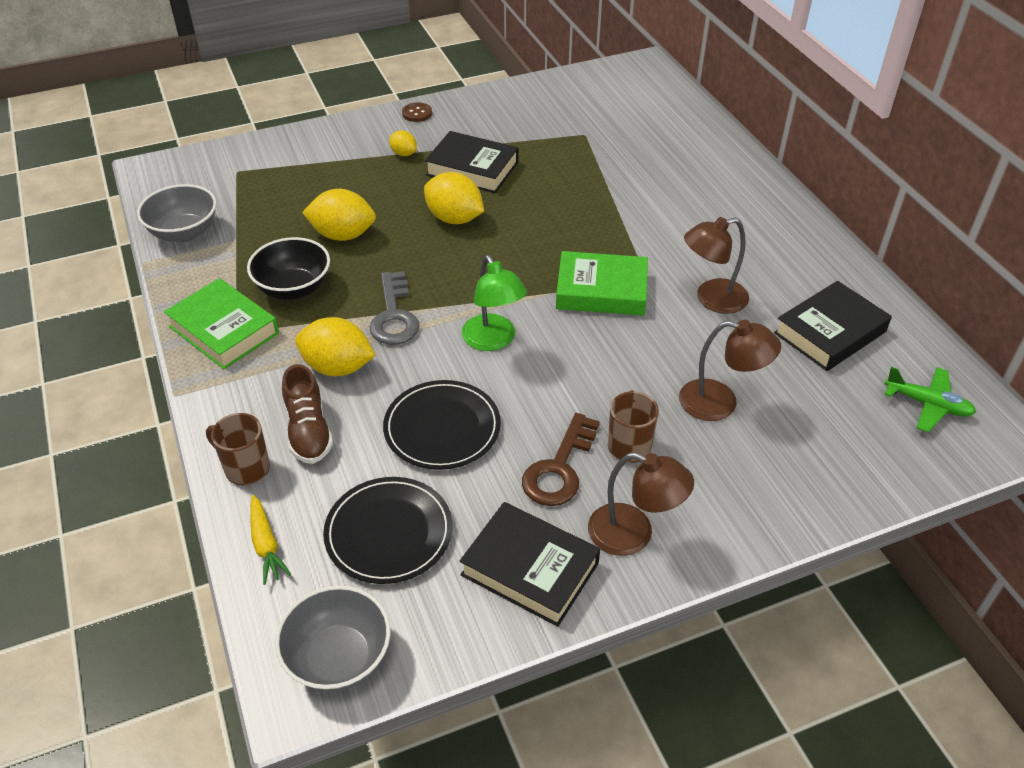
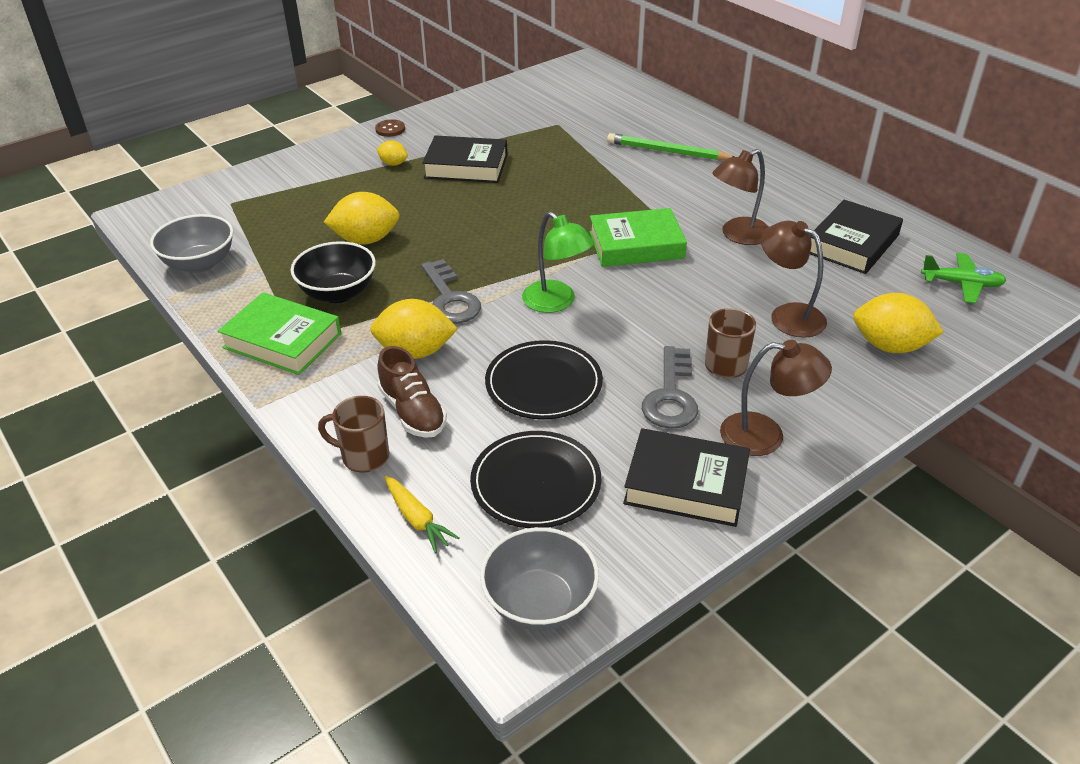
camera: 15 degrees left, 5 degrees down
(454, 218) = (469, 209): yellow lemon -> yellow lemon (890, 346)
(559, 468) = (671, 396): brown key -> grey key
(683, 186) = (667, 152): none -> green pencil
(720, 403) = (788, 315): brown lamp -> brown lamp turned 135 degrees counterclockwise

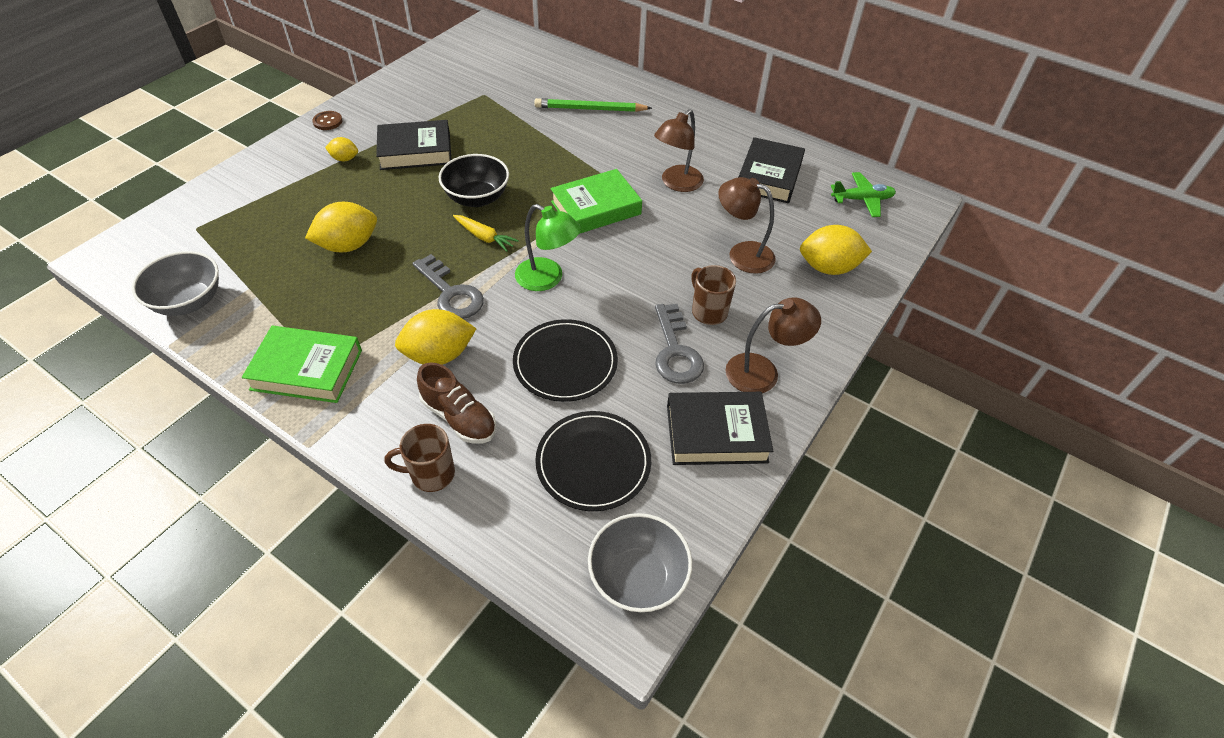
camera: 20 degrees left, 10 degrees up
(338, 293) = (342, 307): black bowl -> black bowl (477, 198)
(417, 519) = (503, 525): yellow carrot -> yellow carrot (484, 237)

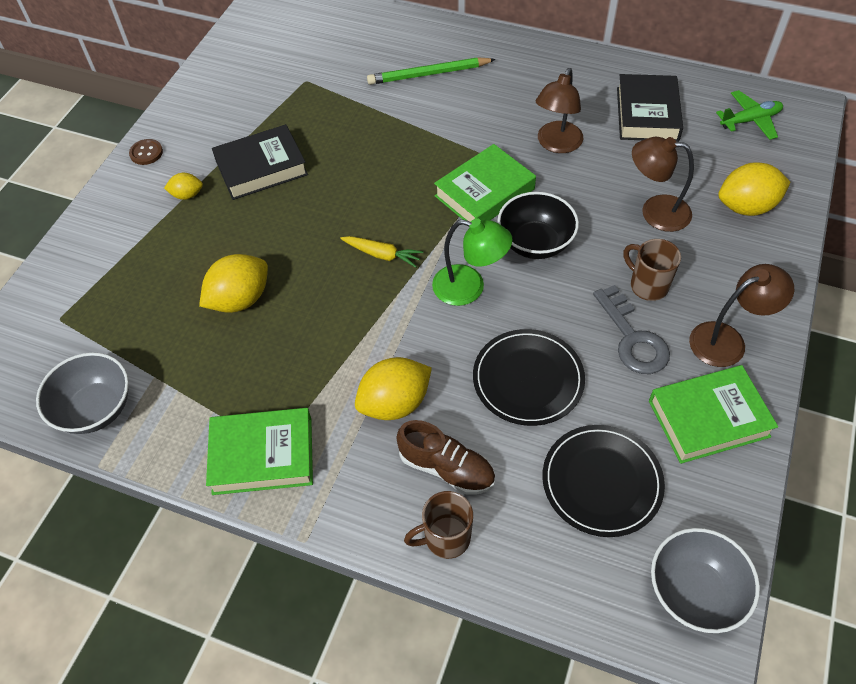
camera: 10 degrees left, 5 degrees up
(451, 293) = (375, 329): grey key -> none
(477, 198) = (354, 210): black bowl -> black bowl (535, 243)
(716, 433) = (708, 418): black book -> green book

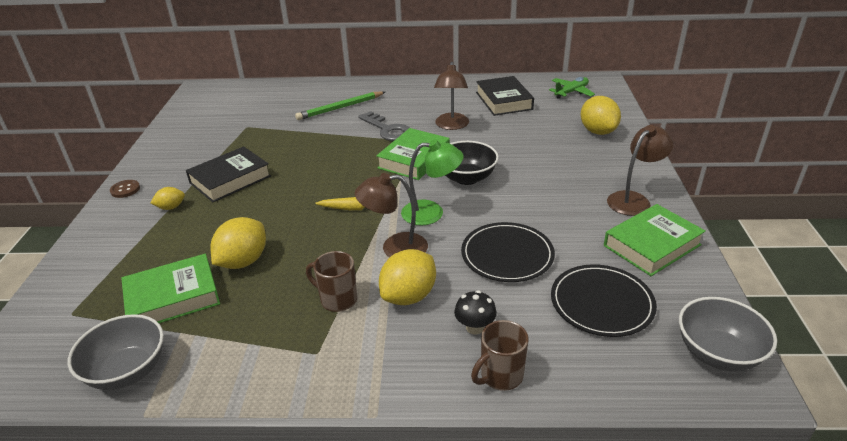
camera: 20 degrees left, 20 degrees down
(262, 455) = (307, 362): green book -> green book (173, 297)
(446, 468) = (475, 327): brown shoe -> black mushroom
(632, 338) = (569, 213): grey key -> grey key (388, 130)
(647, 285) = (560, 183): brown mug -> brown mug (337, 300)
(655, 211) = (540, 145): brown lamp -> brown lamp (395, 248)
(746, 207) = (597, 131): yellow lemon -> yellow lemon turned 75 degrees counterclockwise

